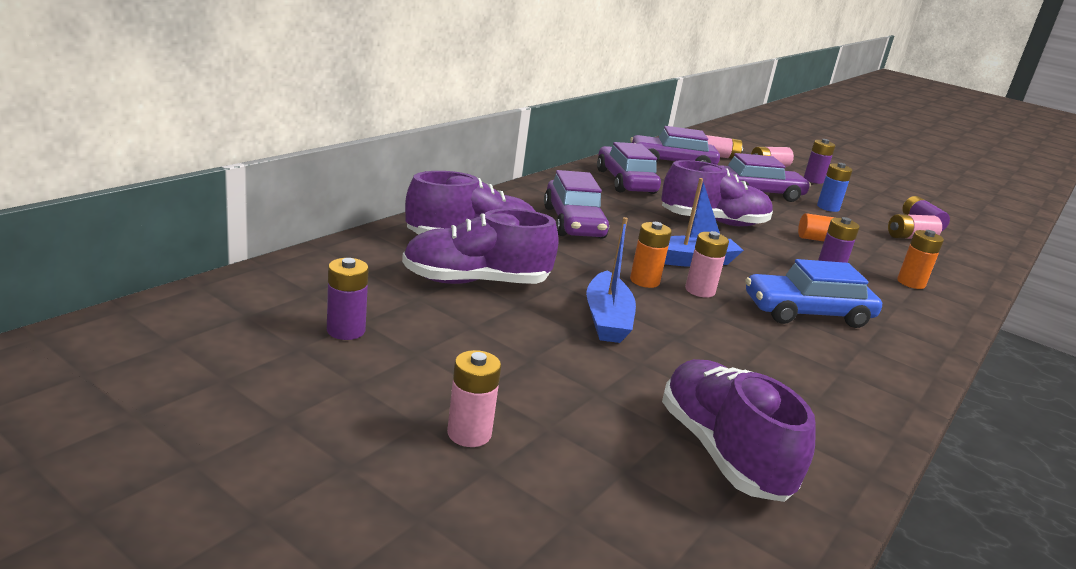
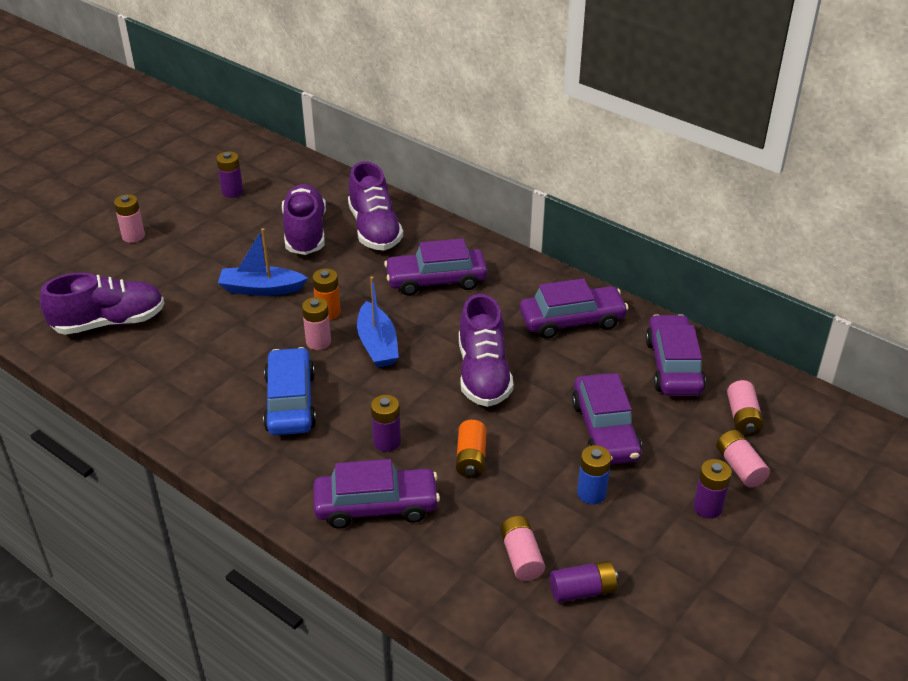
camera: 95 degrees right, 15 degrees up
(911, 283) = (376, 506): orange battery -> purple car

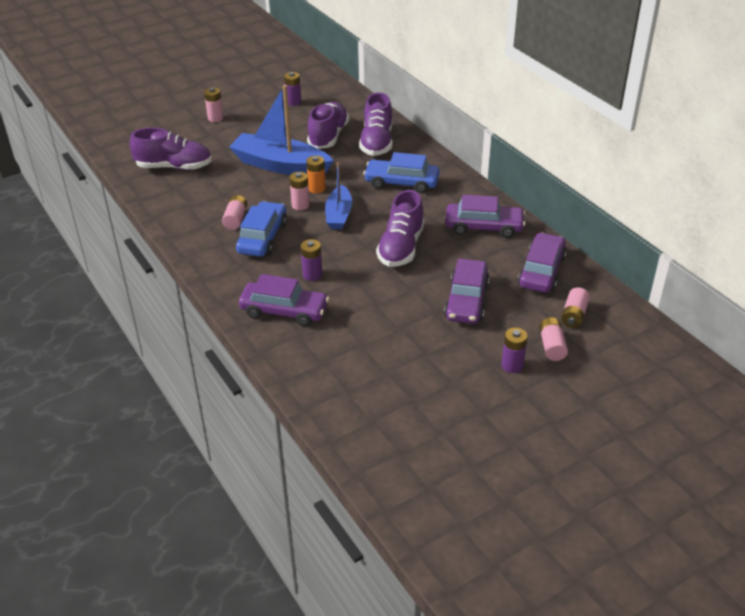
camera: 20 degrees right, 0 degrees up
(261, 289) = (280, 165): blue boat -> blue boat, size x1.72
(436, 280) = (401, 183): purple car -> blue car
(471, 458) = (363, 297): orange battery -> none
(521, 557) = (363, 363): pink battery -> pink battery (235, 219)
(582, 591) = (393, 394): purple battery -> none
(591, 493) = (433, 337): blue battery -> none

